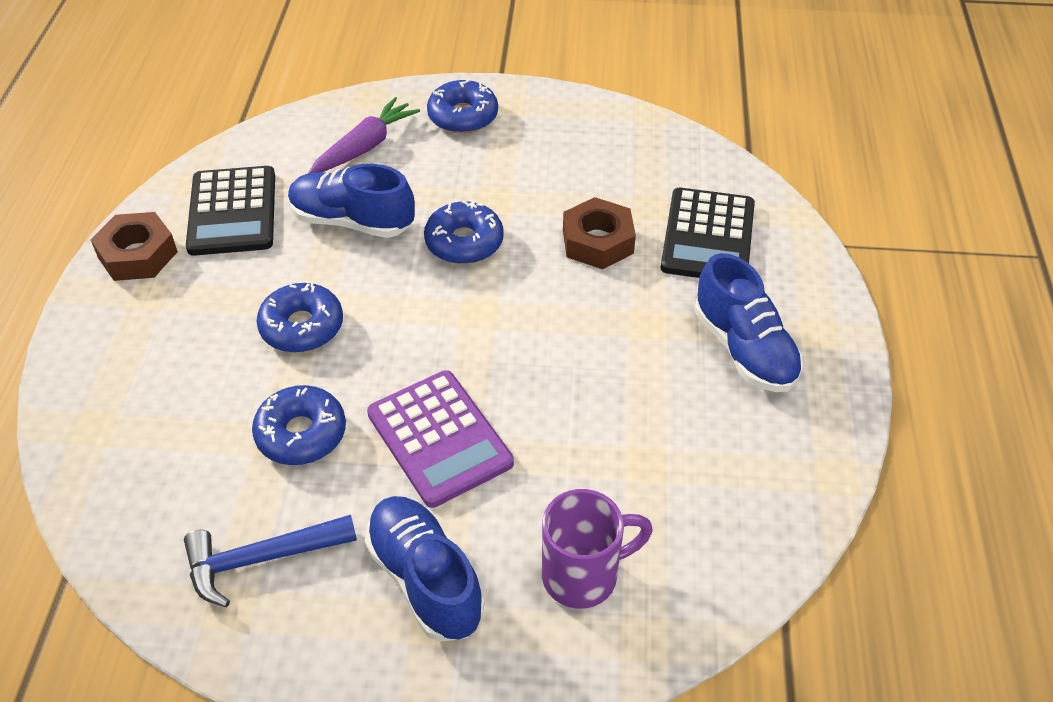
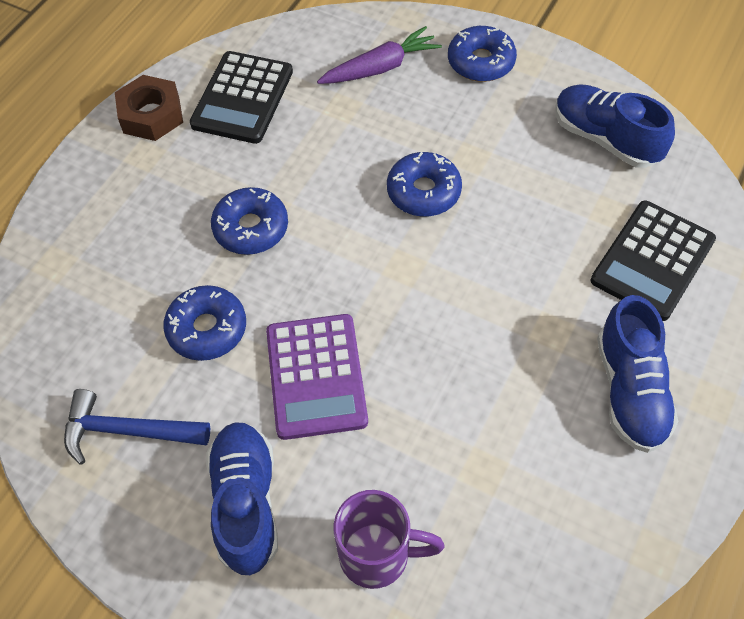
camera: 25 degrees right, 10 degrees up
(352, 221) = (336, 139): blue shoe -> blue shoe (605, 139)
(597, 241) = (544, 231): brown nut -> none

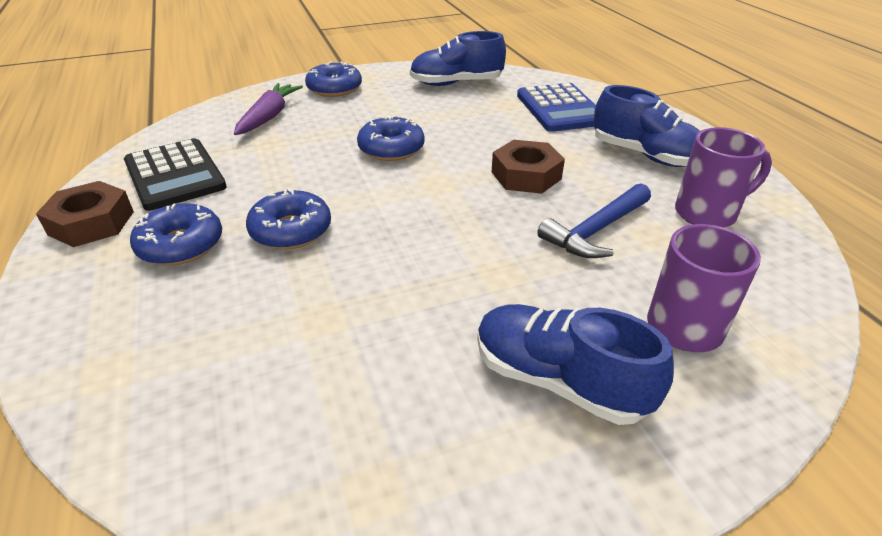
camera: 50 degrees left, 20 degrees down
(127, 431) = (379, 427): blue hammer -> blue hammer (596, 231)
(207, 329) = (345, 305): blue donut -> blue donut (181, 245)
(316, 376) = (476, 270): purple calculator -> none
(485, 319) = (526, 175): none -> brown nut
(567, 497) = (707, 213): none -> purple mug
(652, 260) = (560, 109): black calculator -> blue calculator

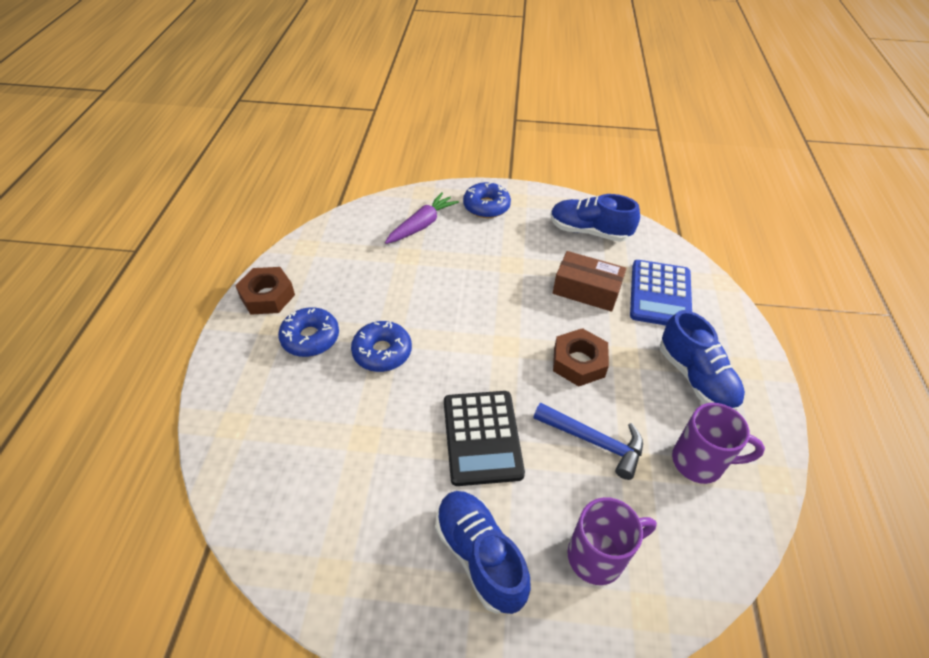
camera: 25 degrees right, 10 degrees up
(174, 175) = (332, 267): black calculator -> black calculator (482, 437)
(391, 148) = (492, 293): blue donut -> none
(488, 122) = (586, 290): none -> brown box
(596, 231) = (594, 441): blue hammer -> blue hammer turned 135 degrees counterclockwise

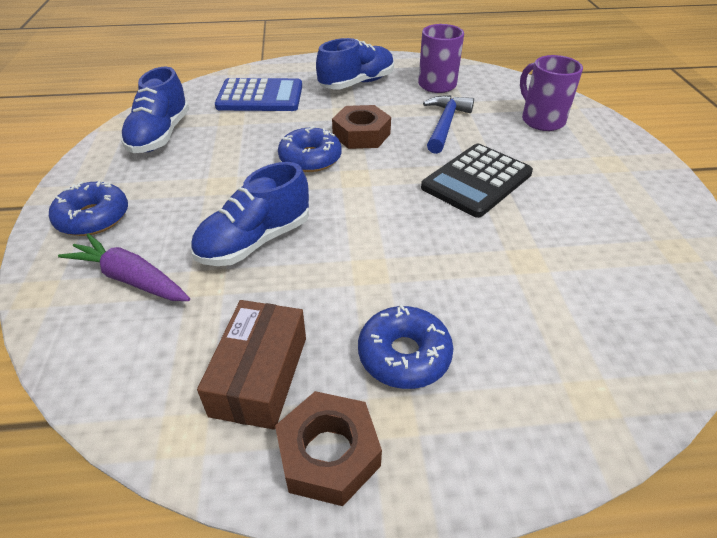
camera: 100 degrees left, 5 degrees down
(382, 352) = (400, 271): blue donut -> blue donut (310, 158)
(479, 556) = (586, 170): blue shoe -> blue shoe (255, 241)
(482, 437) = (476, 180): black calculator -> black calculator turned 150 degrees clockwise
(586, 290) = (260, 134): brown box -> brown box (260, 375)

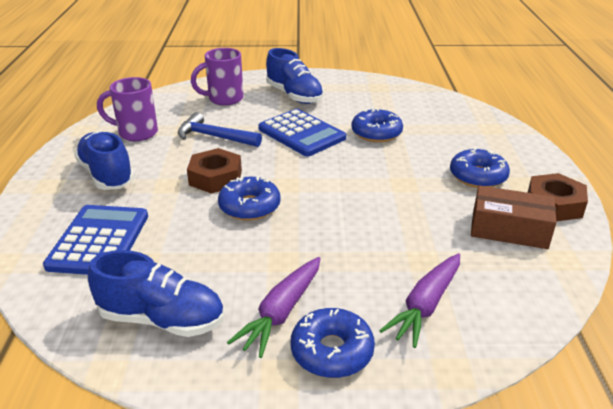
camera: 85 degrees left, 10 degrees down
(150, 188) = (281, 312): none -> purple carrot
(255, 241) = (372, 236): blue shoe -> blue shoe (294, 96)
(476, 180) = (301, 134): black calculator -> blue calculator
(506, 246) = (376, 133): none -> blue donut

